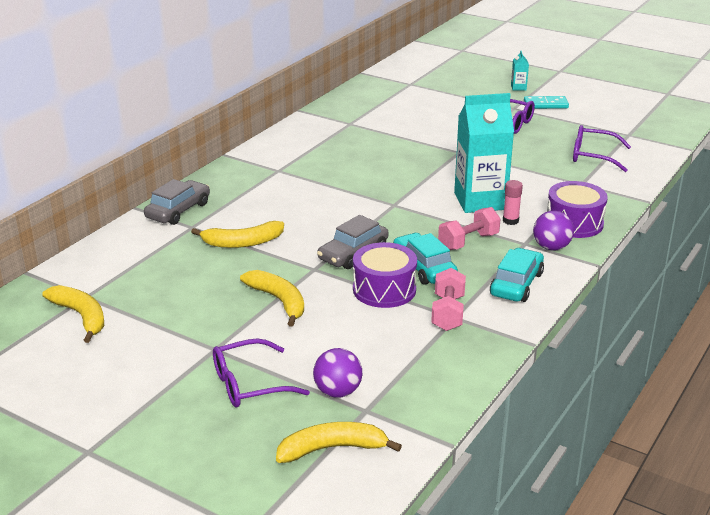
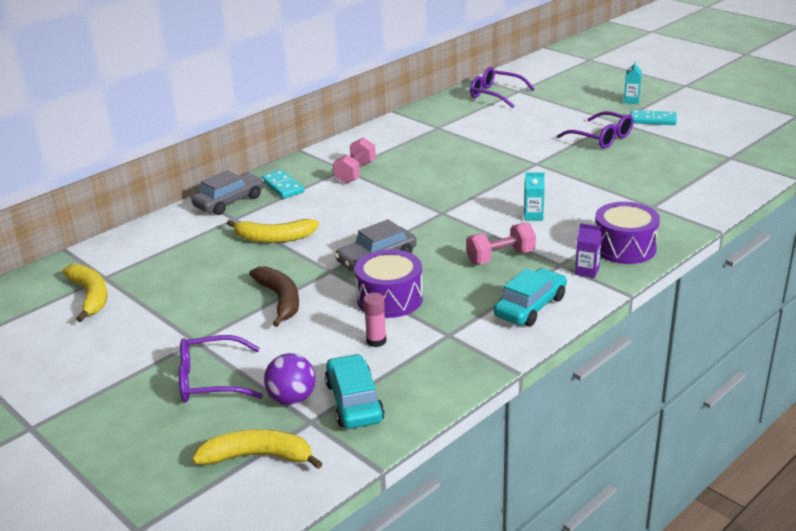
camera: 15 degrees right, 0 degrees up
(225, 191) = (282, 186): none -> turquoise domino
(279, 301) = (280, 300): yellow banana -> brown banana
(424, 267) = (441, 280): turquoise car -> turquoise car (354, 402)
(448, 313) = (443, 329): pink dumbbell -> pink dumbbell (355, 173)
(480, 201) = (533, 216): turquoise carton -> turquoise carton, size x0.40
(510, 221) = (556, 239): pink glue stick -> pink glue stick (376, 341)
(551, 247) = (587, 271): purple ball -> purple carton
(592, 156) = (679, 177): purple glasses -> purple glasses (495, 94)

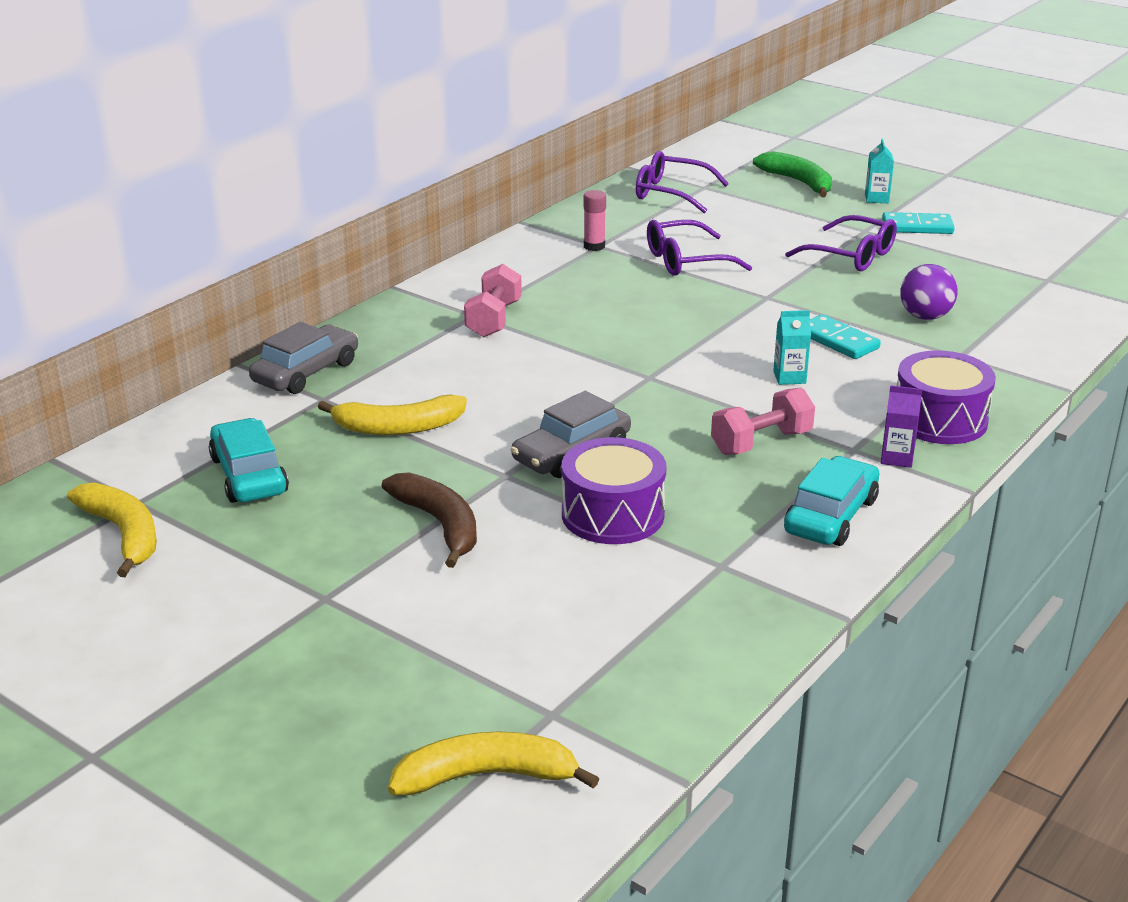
camera: 10 degrees left, 0 degrees up
(210, 380) = (369, 659): purple glasses -> purple glasses (685, 261)
(282, 186) = (384, 345): turquoise domino -> turquoise domino (838, 340)
(292, 398) = (510, 680): purple ball -> purple ball (925, 317)
(354, 402) = (610, 678): turquoise car -> turquoise car (249, 475)
(376, 341) = (613, 581): pink glue stick -> pink glue stick (594, 246)
(582, 89) = (798, 182): none -> green banana

